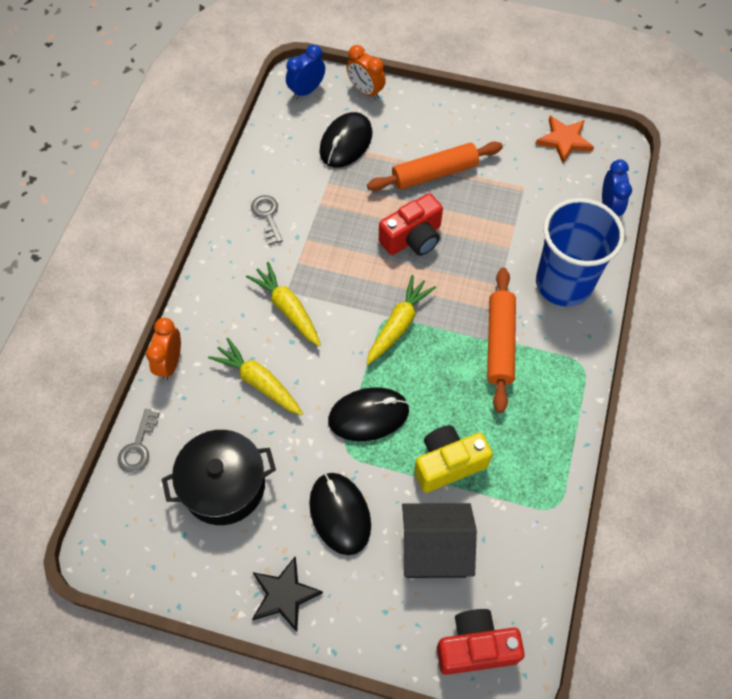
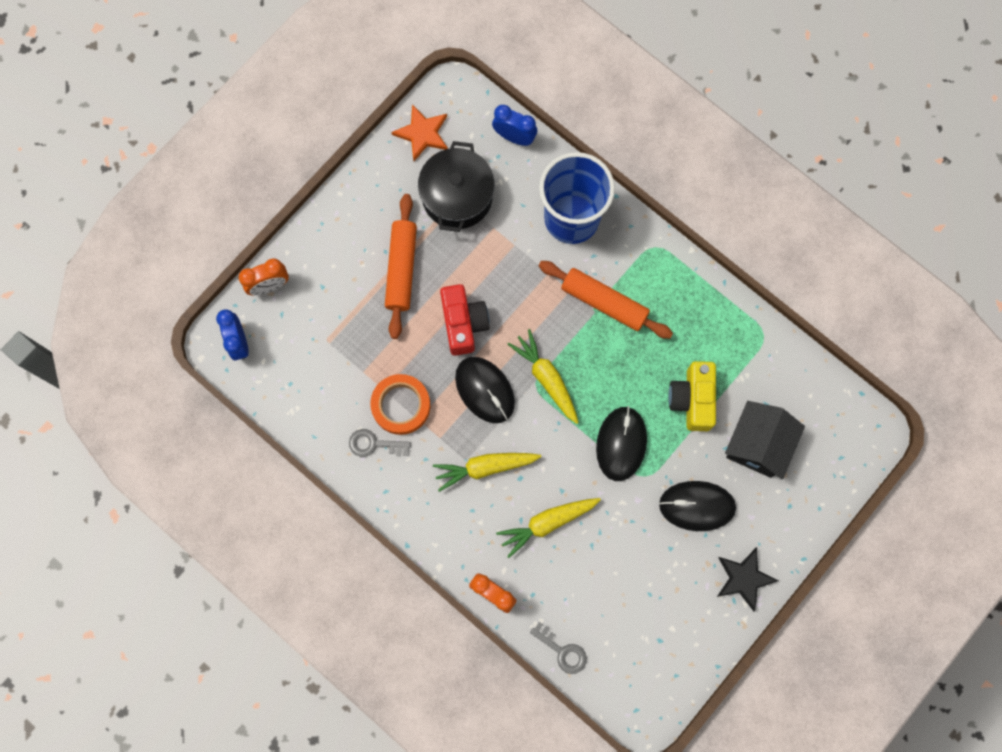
camera: 65 degrees left, 15 degrees up
(224, 486) = (631, 591): black pot -> black pot (457, 196)
(312, 221) = (401, 405): none -> orange tape
(346, 143) = (324, 333): black mouse -> black mouse (485, 390)
(475, 647) = (844, 451): red camera -> none

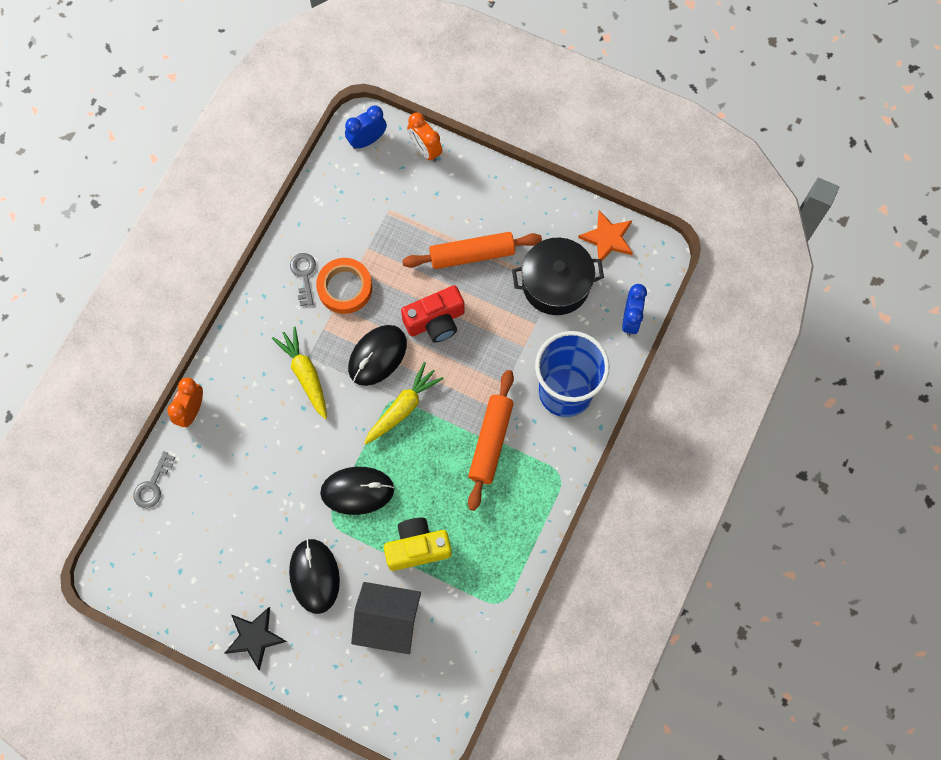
camera: 75 degrees right, 5 degrees down
(547, 523) = (267, 442): yellow carrot -> none

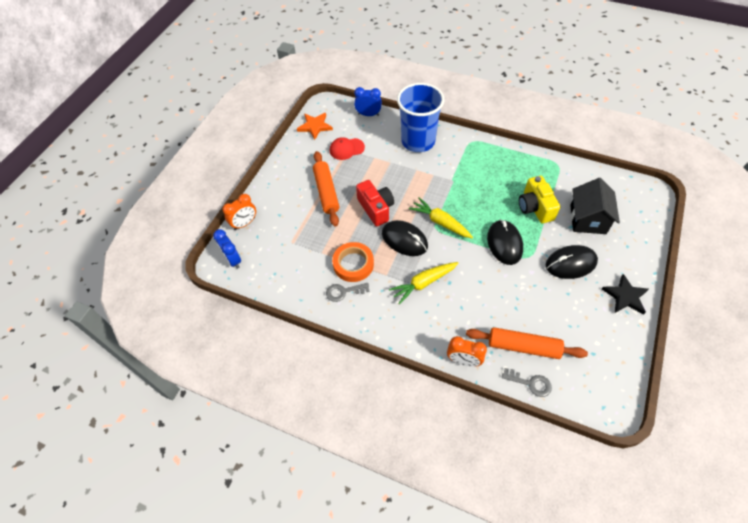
camera: 90 degrees left, 15 degrees down
(490, 442) = (456, 175): orange rolling pin -> orange rolling pin (523, 347)
(555, 284) = (346, 149): black pot -> red cap

